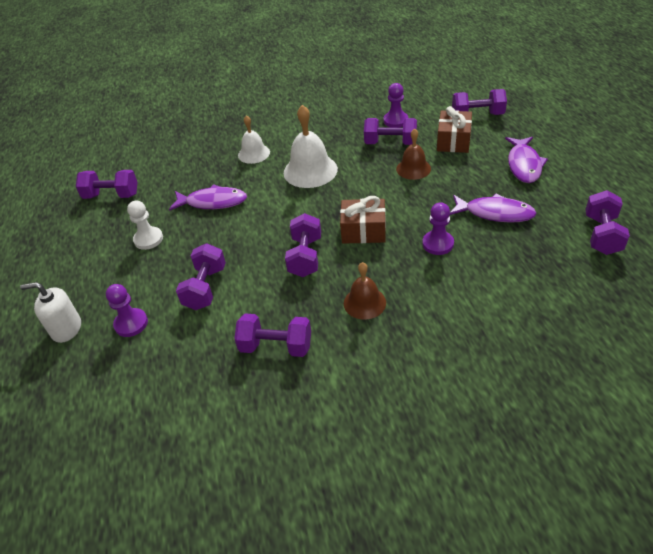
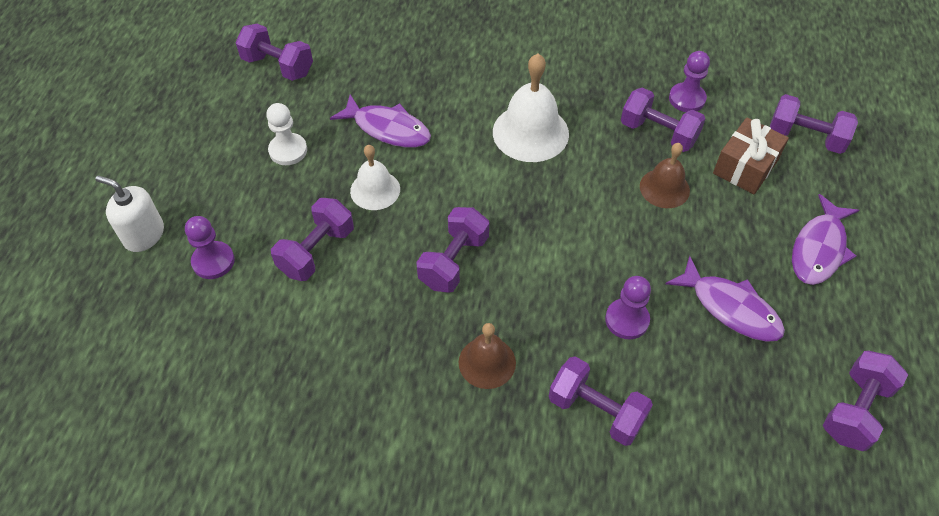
camera: 20 degrees right, 10 degrees up
(254, 153) = (475, 74): white bell -> white bell (375, 190)
(276, 346) = (353, 372): purple dumbbell -> purple dumbbell (596, 410)
(363, 231) = (545, 256): brown gift -> none

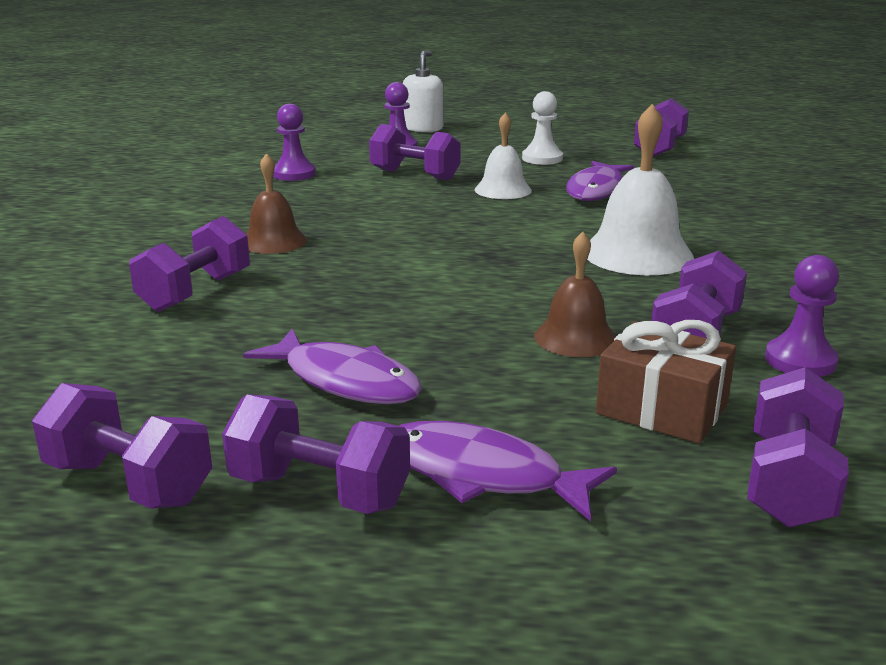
camera: 85 degrees right, 30 degrees down
(454, 261) = (410, 223): purple dumbbell -> purple dumbbell (319, 491)
(627, 320) = (326, 309): purple pawn -> purple pawn (294, 174)
(730, 308) = (345, 381): purple fish -> purple fish turned 90 degrees counterclockwise

